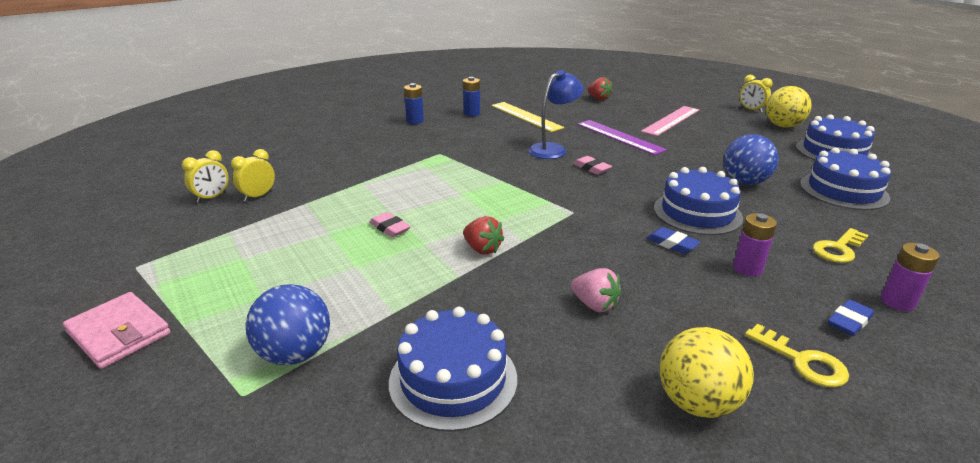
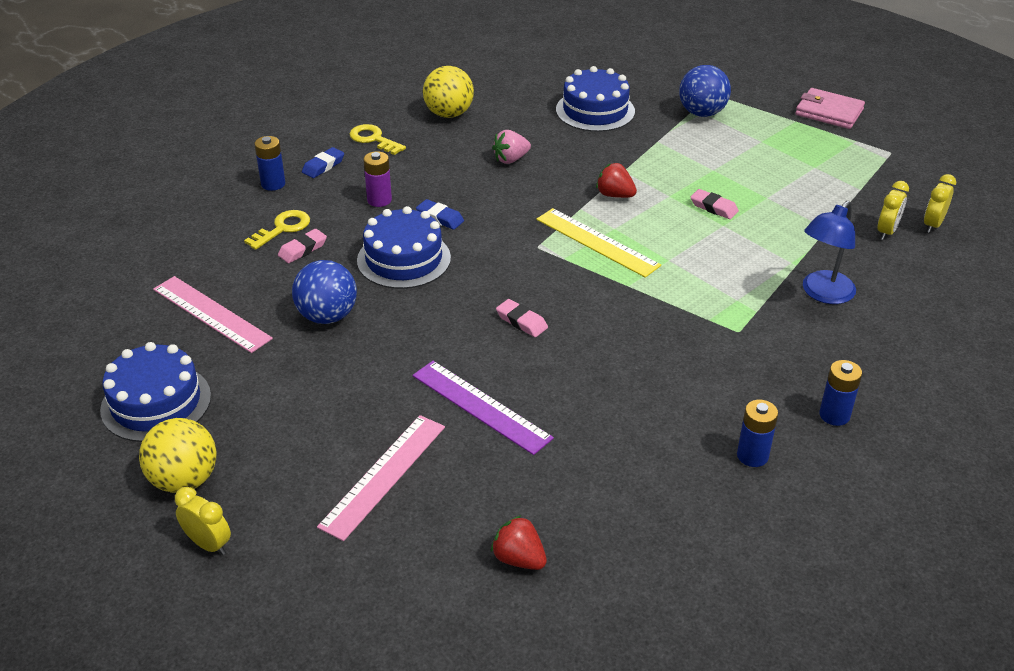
camera: 170 degrees right, 10 degrees up
(526, 116) = (650, 457): yellow ruler -> yellow ruler (597, 242)
(553, 149) = (580, 359): blue lamp -> blue lamp (823, 294)
(594, 305) = (511, 159): pink strawberry -> pink strawberry turned 60 degrees counterclockwise
(801, 228) = (302, 249): none -> pink eraser
(843, 190) = (211, 313): blue cake -> pink ruler
(897, 302) = (273, 184): purple battery -> blue battery

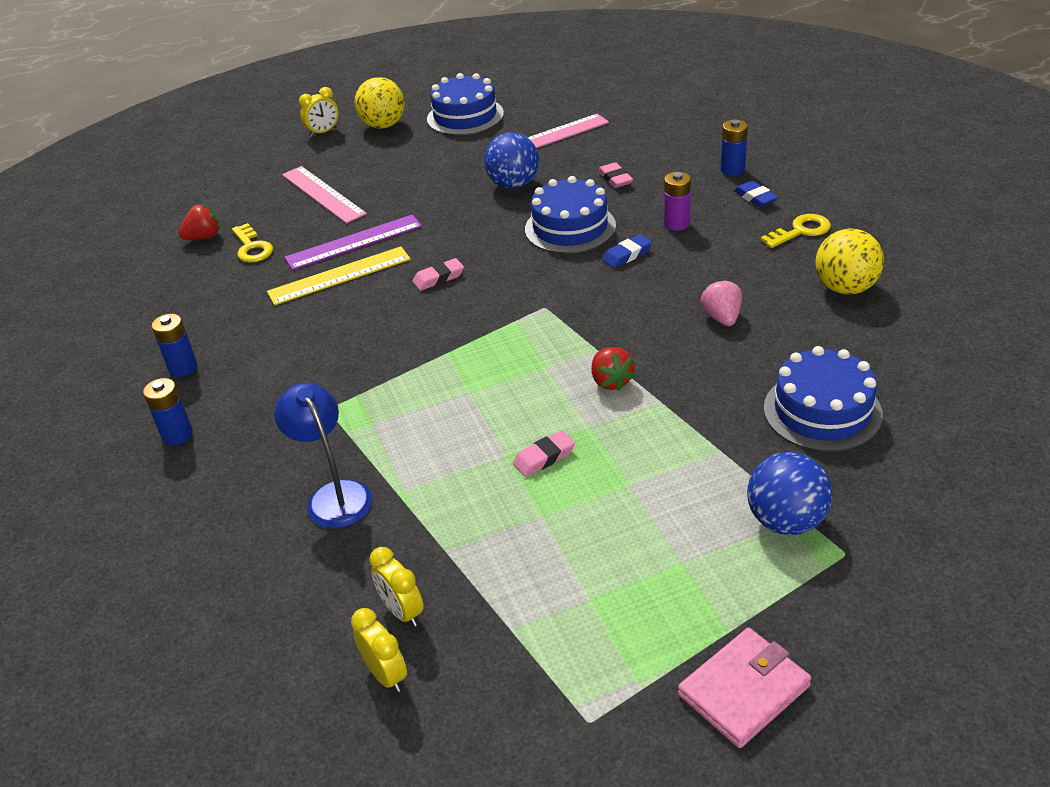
camera: 115 degrees right, 0 degrees up
(282, 228) = (654, 171): yellow key -> yellow key (252, 247)
(597, 242) = (528, 347): yellow ruler -> yellow ruler (339, 275)
(615, 195) = (611, 381): red strawberry -> red strawberry turned 105 degrees clockwise

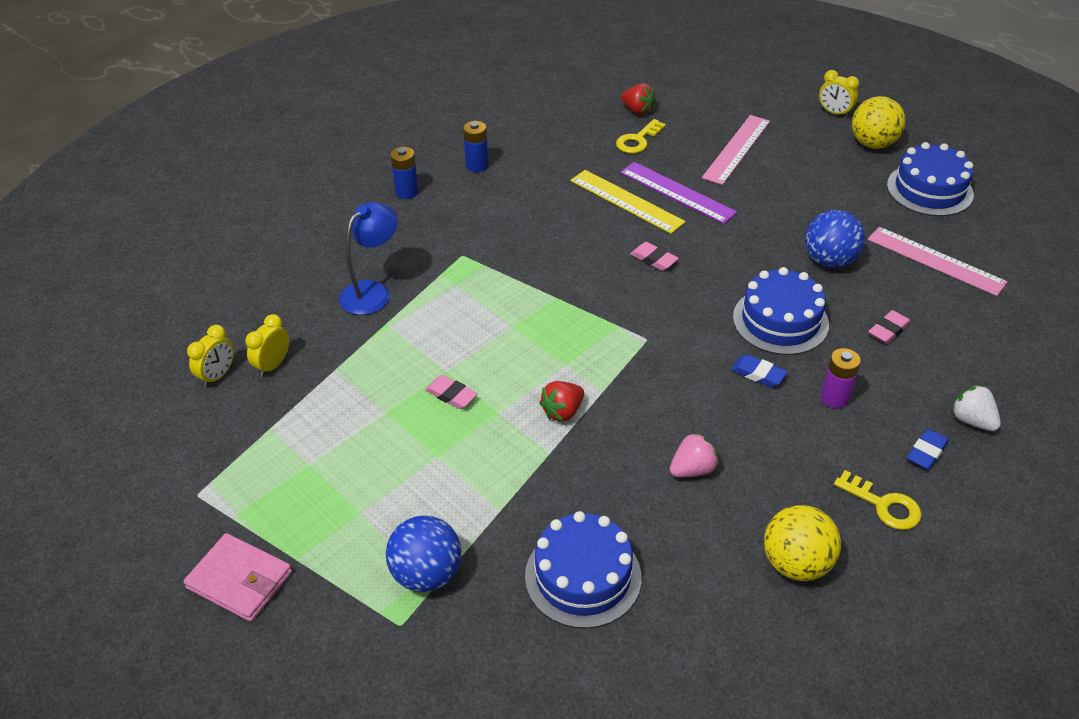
camera: 65 degrees right, 5 degrees up
(732, 169) = (972, 420): blue battery -> white strawberry

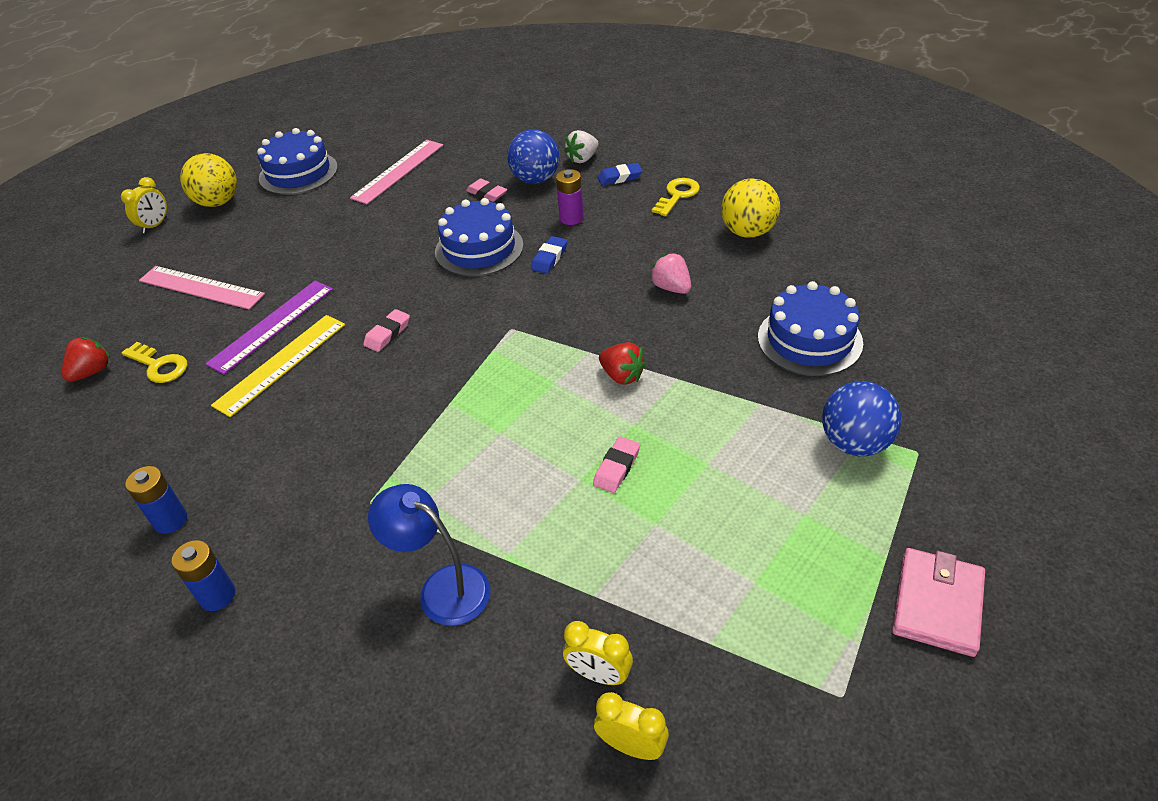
camera: 95 degrees left, 0 degrees up
(829, 261) = (395, 224): blue ball -> blue ball (535, 179)
(926, 452) = (619, 177): blue eraser -> blue eraser turned 45 degrees counterclockwise

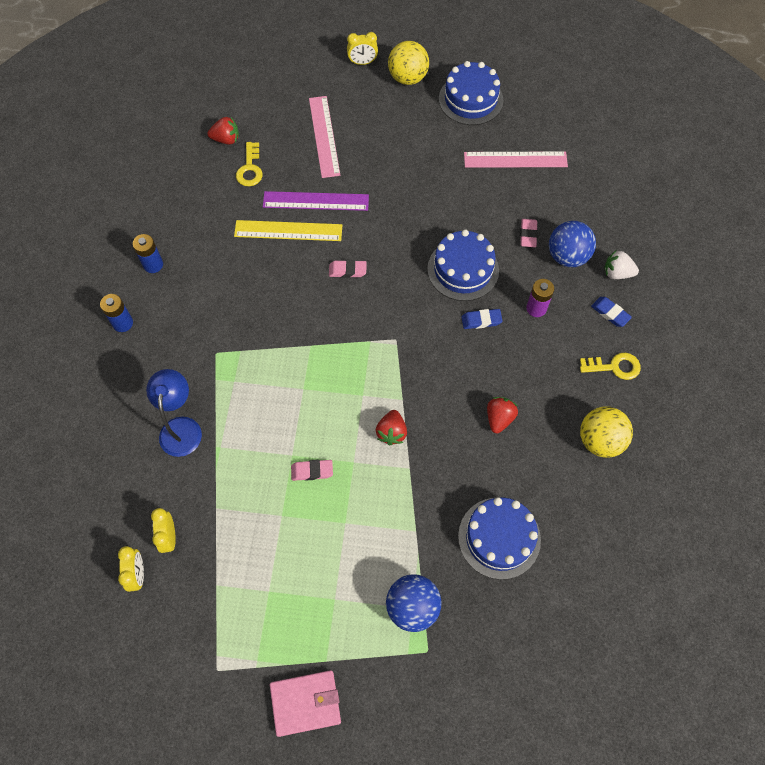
camera: 55 degrees right, 20 degrees up
(671, 288) = (499, 418): pink strawberry -> red strawberry

